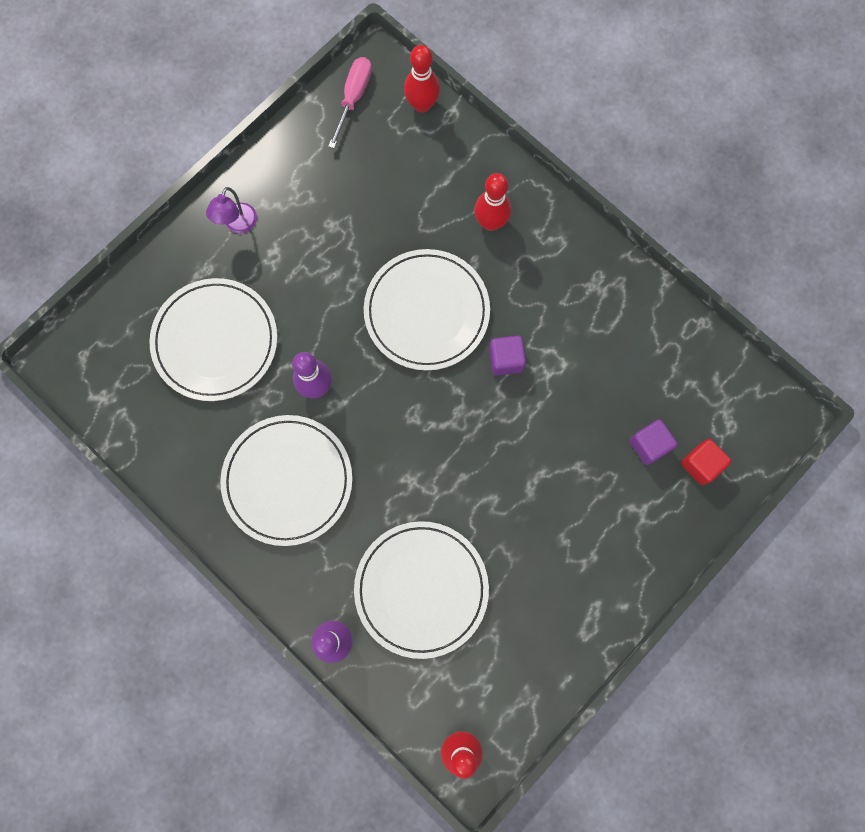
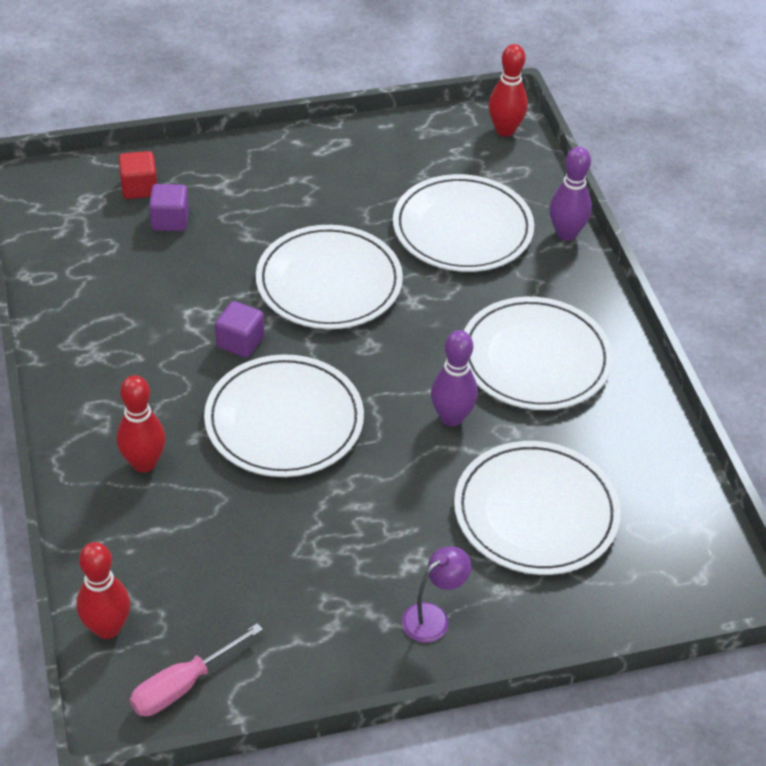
camera: 150 degrees left, 30 degrees down
(484, 459) = (329, 282): none -> white plate

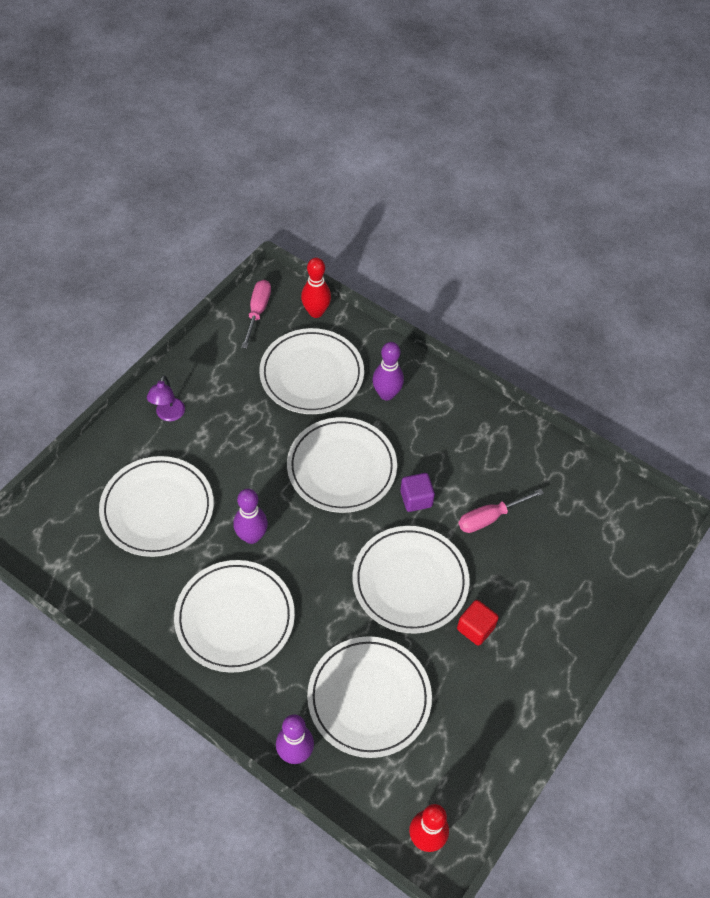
camera: 140 degrees right, 10 degrees up
(139, 188) = (599, 566): red cube -> red cube (475, 628)
(144, 463) = (386, 394): red bowling pin -> purple bowling pin
(170, 220) = (552, 555): purple cube -> none
(188, 282) = (490, 518): none -> pink screwdriver
(204, 547) = (311, 374): none -> white plate

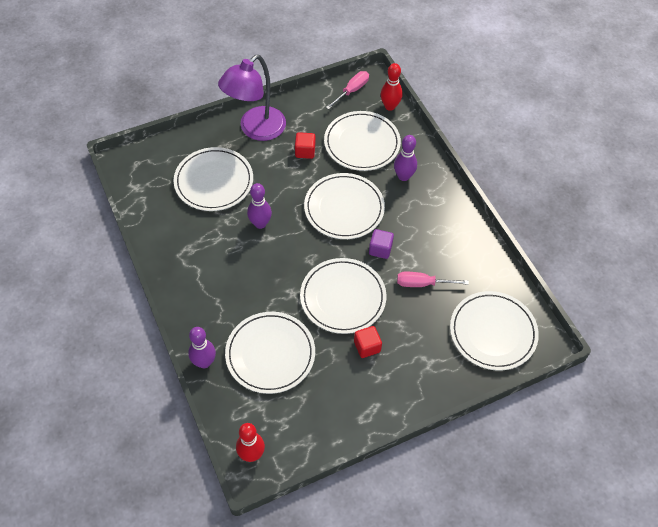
camera: 30 degrees right, 0 degrees up
(168, 415) = (256, 130): purple lamp -> purple lamp, size x2.26
(235, 618) = (219, 266): white plate -> white plate (493, 332)
(248, 416) = (305, 151): none -> red cube

